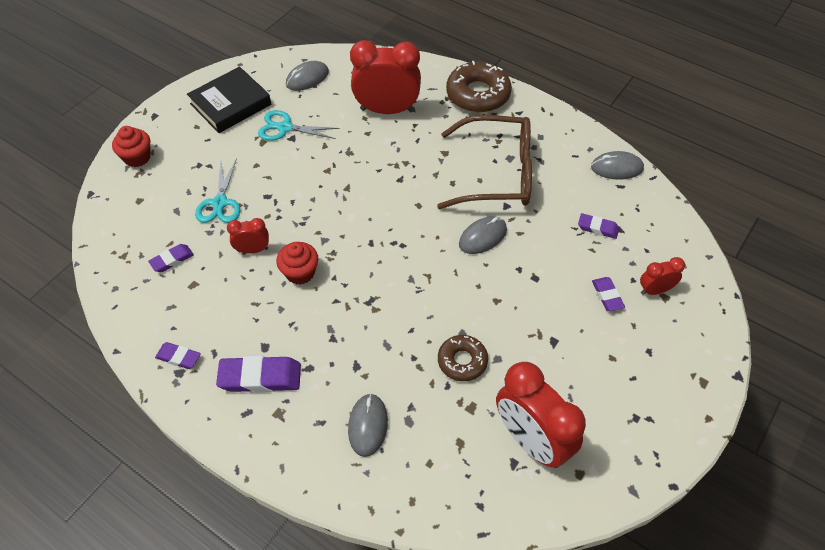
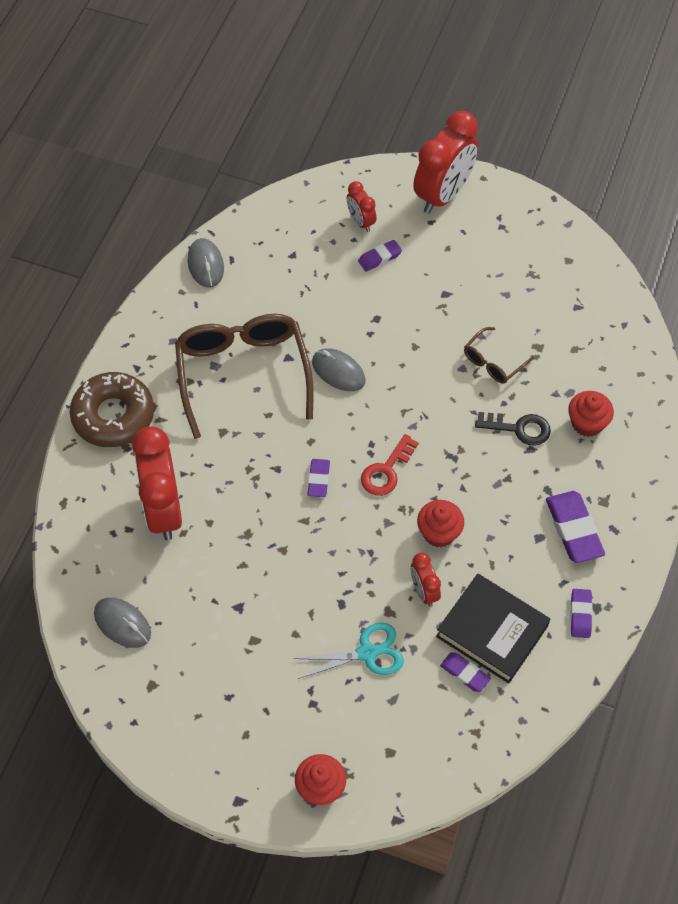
camera: 105 degrees left, 5 degrees up
(231, 104) = (194, 705): black book -> black book (492, 631)
(285, 128) = (223, 621): turquoise scissors -> none
(368, 425) = (587, 423): grey mouse -> red cupcake
(372, 249) = (386, 471): none -> red key
(381, 363) = (519, 428): none -> black key
(462, 361) = (493, 362): brown donut -> brown glasses
(531, 441) = (552, 297): red clock -> red clock (443, 195)
(597, 228) = (296, 273): purple eraser -> purple eraser (318, 480)

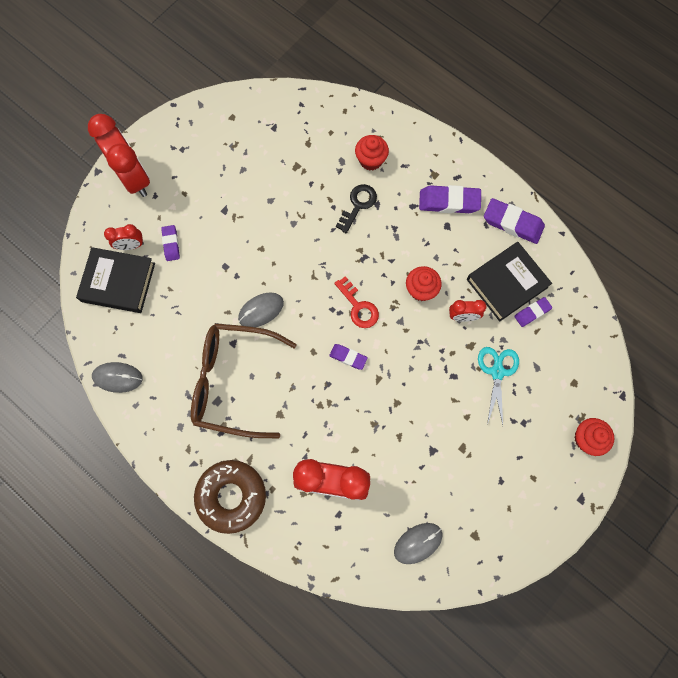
camera: 70 degrees left, 15 degrees up
(313, 226) = (118, 282): none -> black book
(493, 362) = (297, 200): brown glasses -> none
(580, 615) = (512, 223): purple eraser -> purple eraser, size x1.74

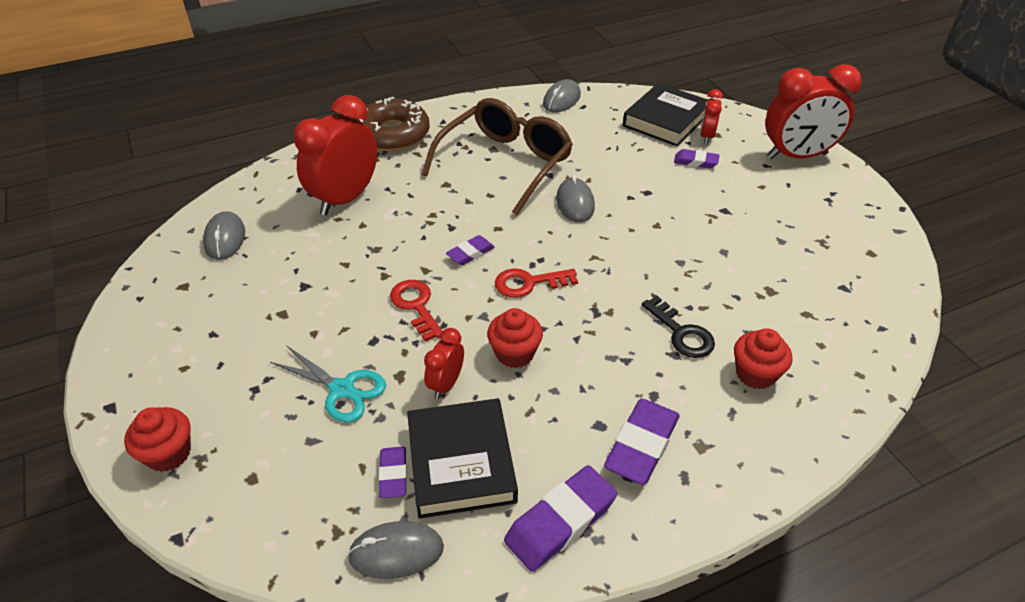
camera: 115 degrees right, 30 degrees down
(413, 367) = (416, 306): none -> red key
(569, 288) = (396, 552): none -> grey mouse

